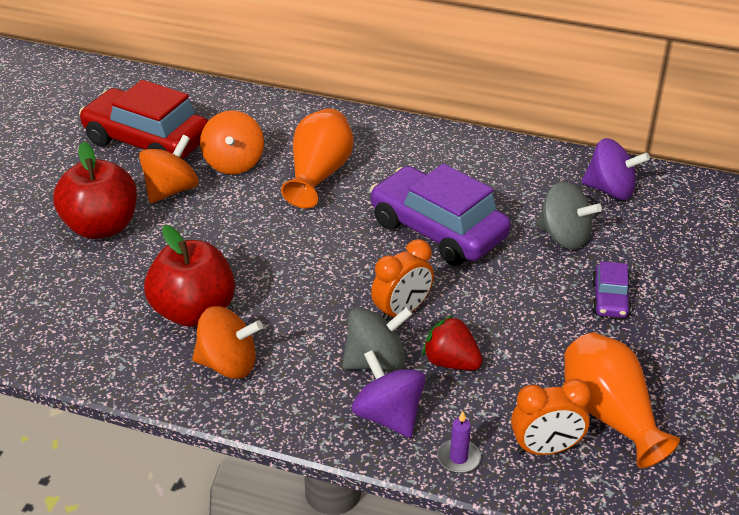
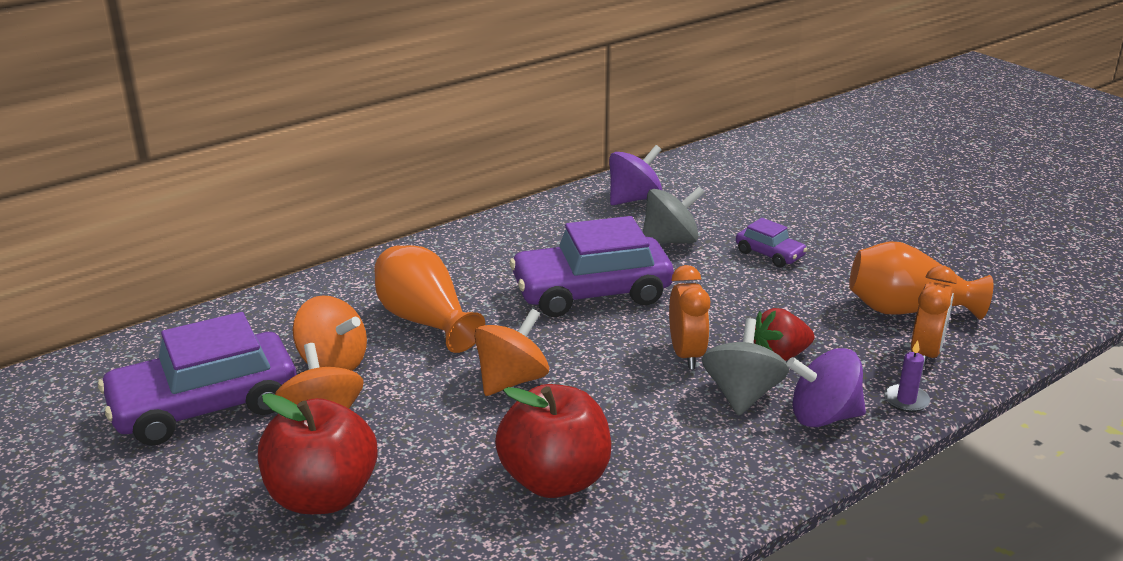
camera: 55 degrees left, 10 degrees down
(147, 141) = (204, 406): red car -> purple car
(228, 364) = (664, 486): orange spinning top -> orange spinning top (511, 380)

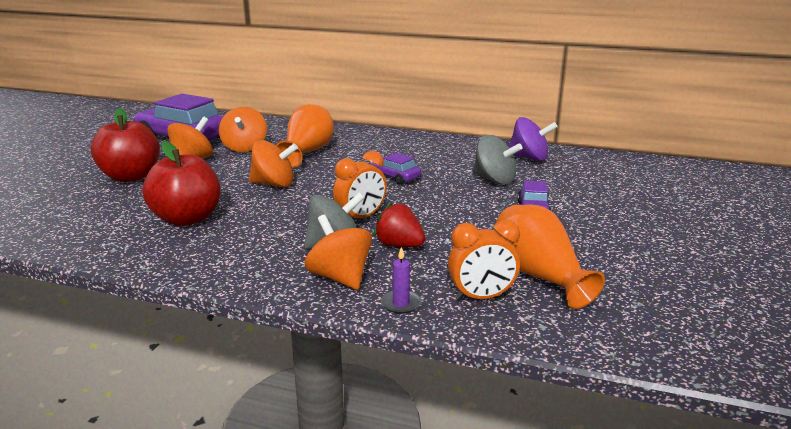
camera: 55 degrees right, 5 degrees down
(591, 292) = (395, 177): purple car -> purple car, size x0.47
(823, 416) = (340, 277): purple spinning top -> orange spinning top

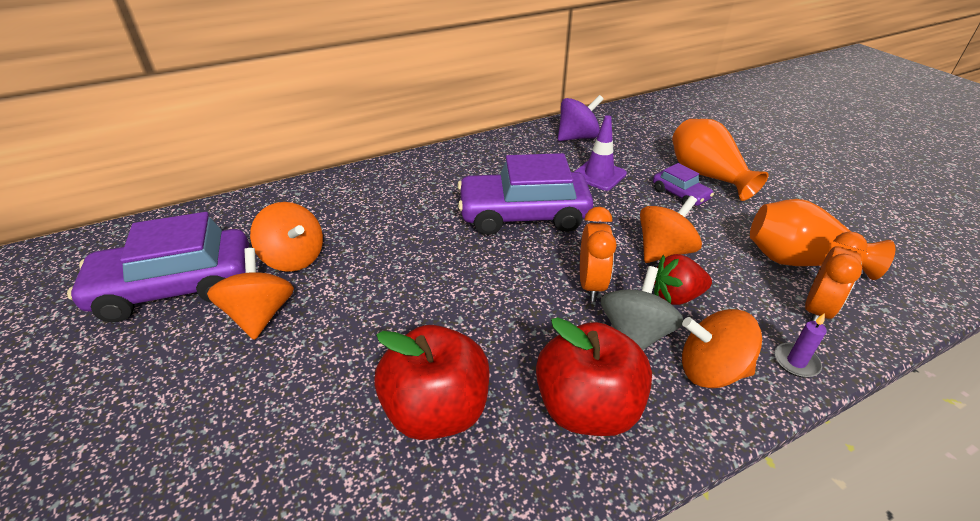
camera: 45 degrees left, 15 degrees up
(130, 177) = (223, 398): red apple -> red apple (587, 408)
(274, 184) = (432, 293): orange spinning top -> orange spinning top (663, 251)
(307, 152) = (382, 227): orange vase -> orange vase (706, 175)
(395, 177) = (523, 215): purple car -> purple car, size x2.13
(494, 180) = (599, 175): grey spinning top -> purple traffic cone

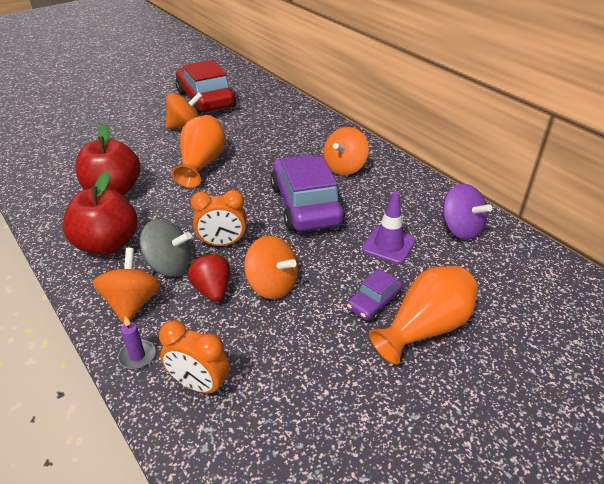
camera: 80 degrees right, 0 degrees up
(175, 287) = (206, 100): purple car -> red car
(294, 258) = (235, 125): orange spinning top -> orange spinning top (344, 167)
(800, 261) = (274, 387): orange vase -> orange vase (202, 164)

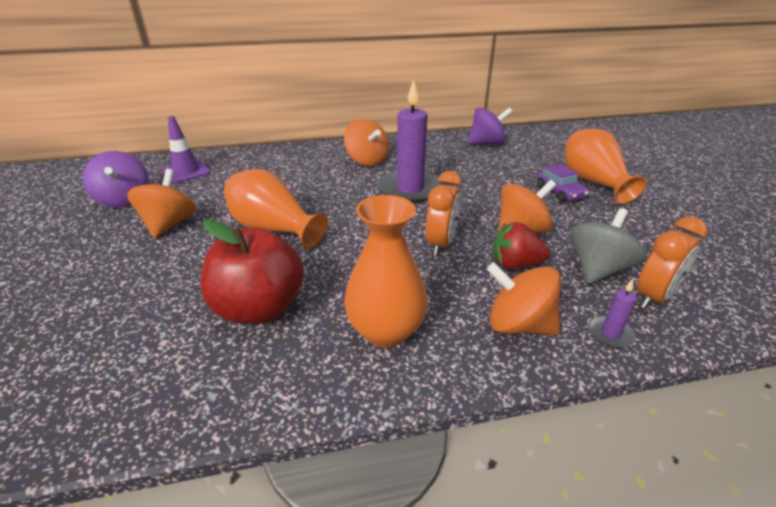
camera: 65 degrees left, 5 degrees down
(107, 244) = (386, 331): red apple -> orange vase
(169, 265) = (460, 285): grey spinning top -> grey spinning top (598, 269)
(206, 100) = (124, 199): red car -> purple spinning top
(306, 205) = (410, 189): purple car -> purple candle
(388, 245) = (491, 171): purple traffic cone -> purple traffic cone (186, 172)

